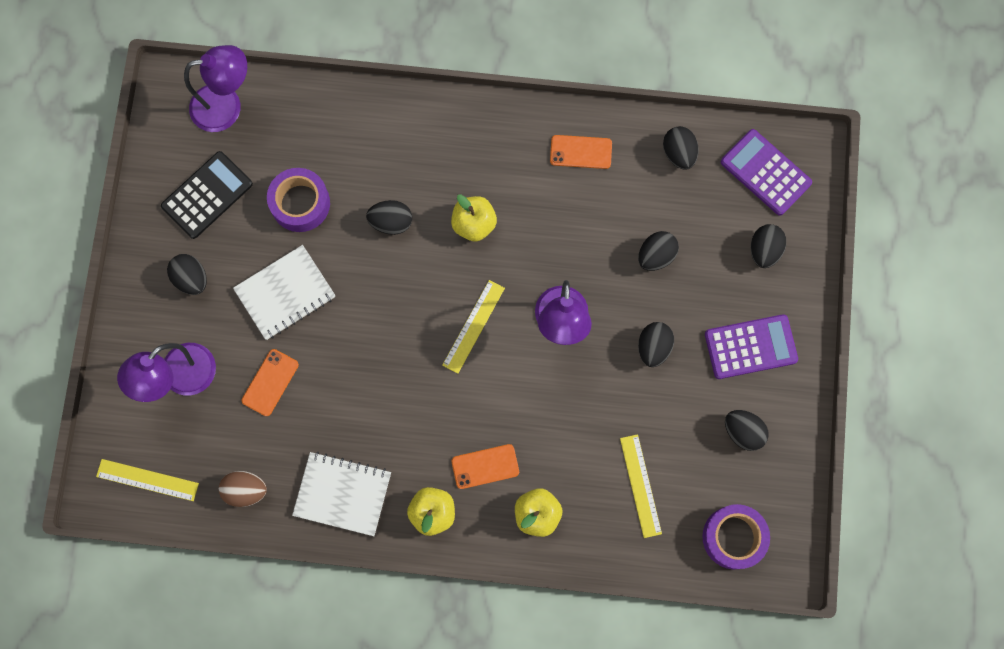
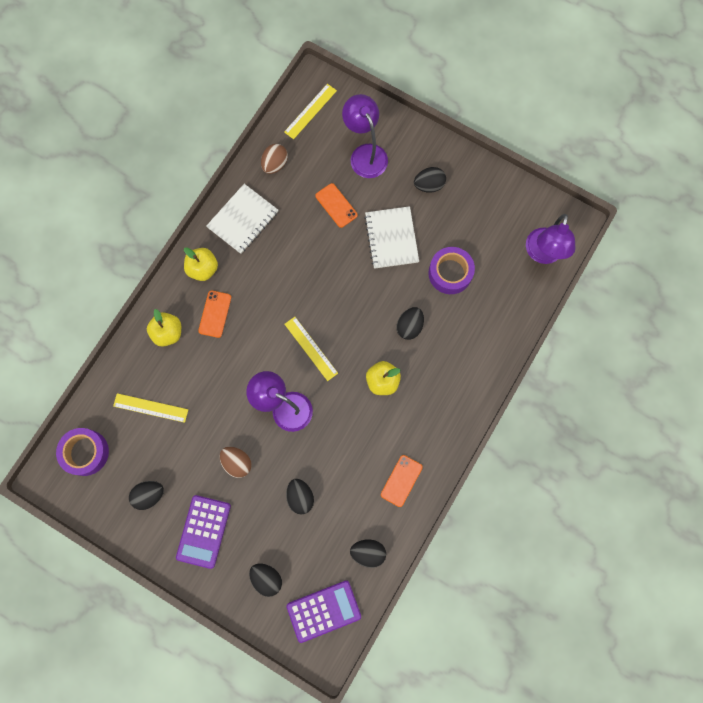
camera: 115 degrees right, 0 degrees up
(207, 195) = (483, 216): black calculator -> none
(653, 347) = (237, 462): black egg -> brown egg

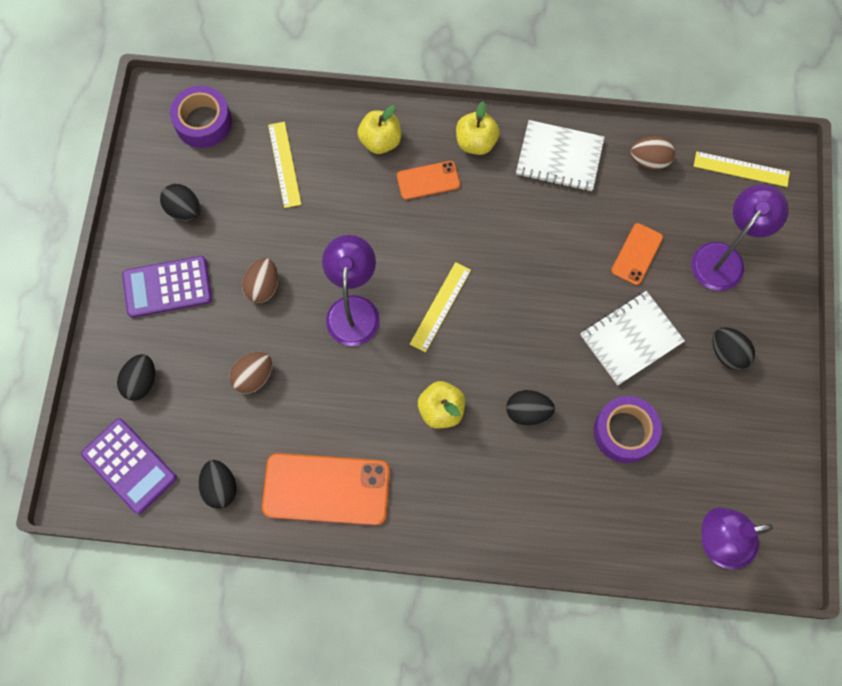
camera: 65 degrees right, 5 degrees down
(300, 497) = (254, 377): black egg -> brown egg
(401, 480) = (326, 489): orange phone -> orange phone, size x1.88

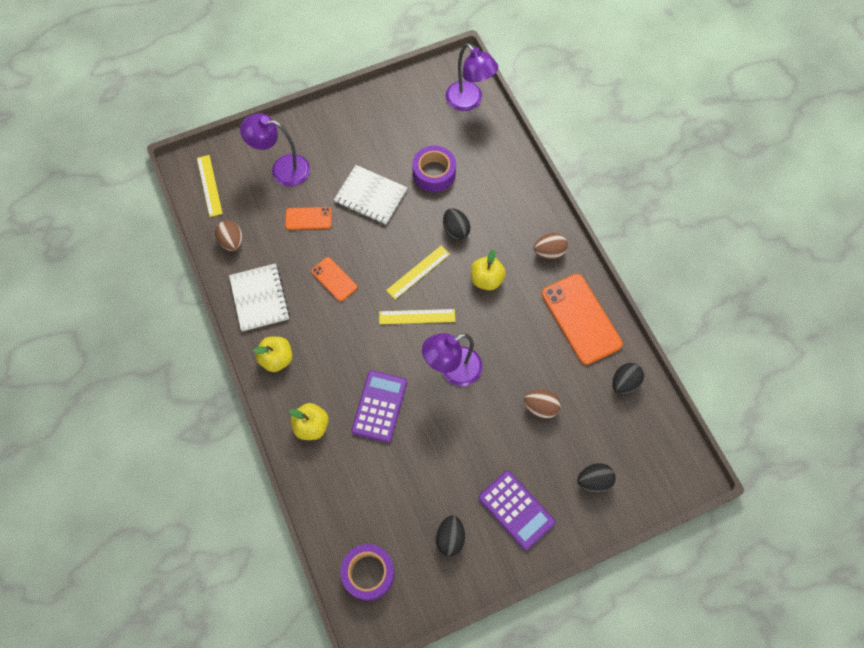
camera: 120 degrees left, 5 degrees down
(129, 466) = (652, 451): purple calculator -> purple calculator (379, 406)
(263, 286) = (474, 441): brown egg -> brown egg (549, 252)
(284, 164) = (369, 485): yellow ruler -> yellow ruler (418, 272)
(428, 180) = (326, 375): orange phone -> orange phone (334, 279)
(727, 353) = (348, 141): black egg -> none

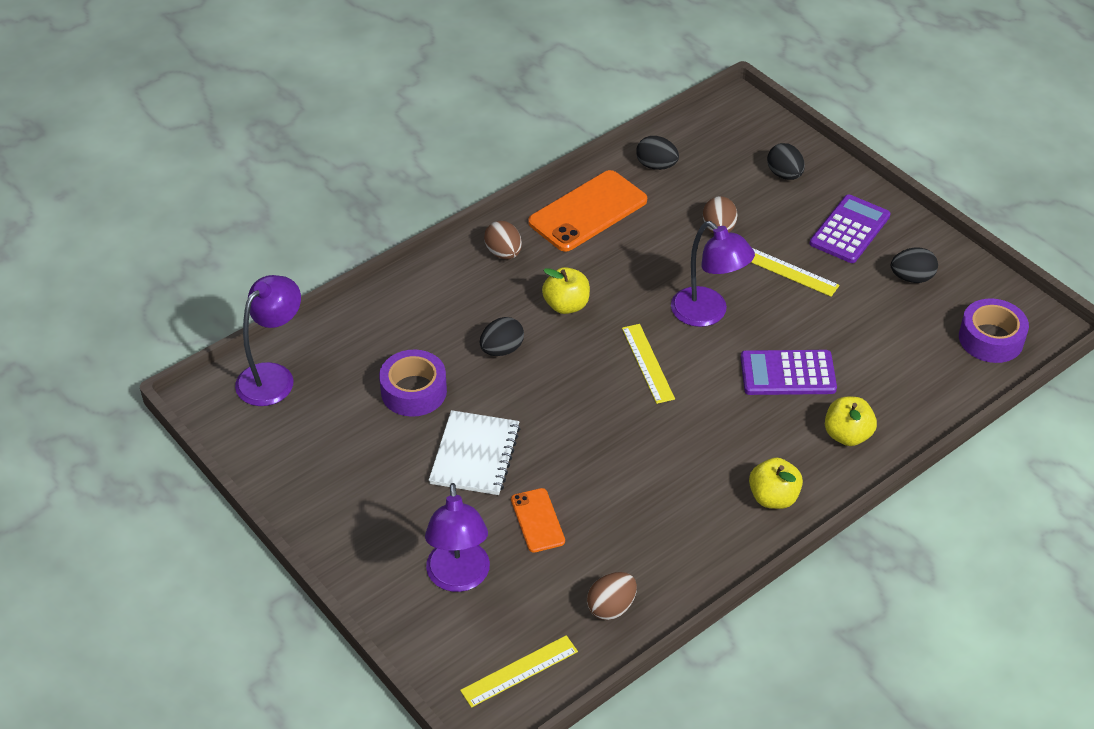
camera: 105 degrees left, 20 degrees down
(260, 298) = (690, 544): white notebook -> none
(334, 279) = (626, 464): orange phone -> none
(418, 272) = (581, 376): yellow ruler -> yellow ruler (789, 272)

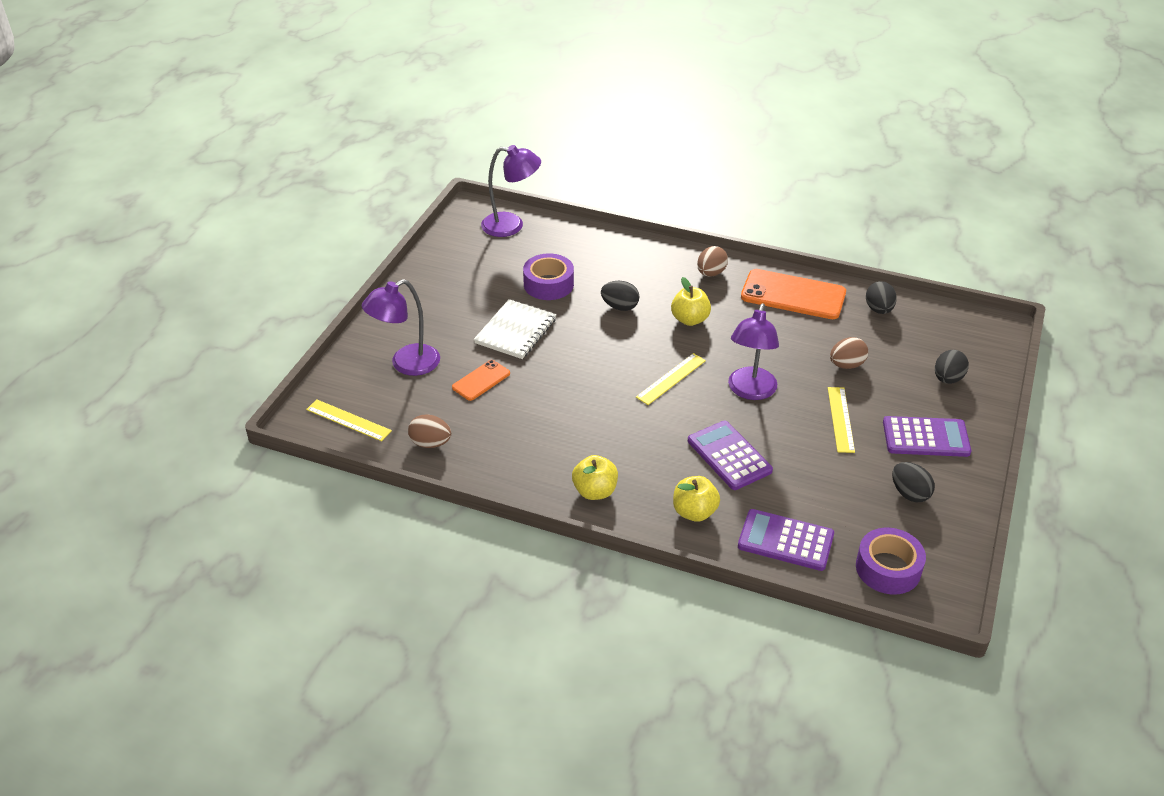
camera: 60 degrees right, 5 degrees down
(475, 455) = (516, 331): white notebook -> white notebook turned 45 degrees counterclockwise
(920, 389) = (785, 540): none -> purple calculator

